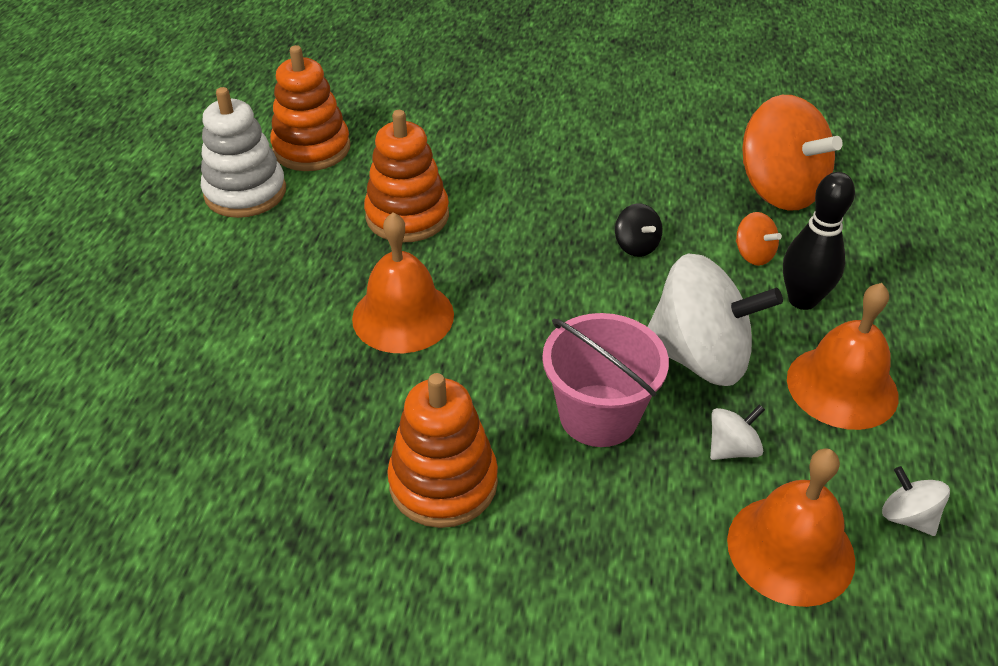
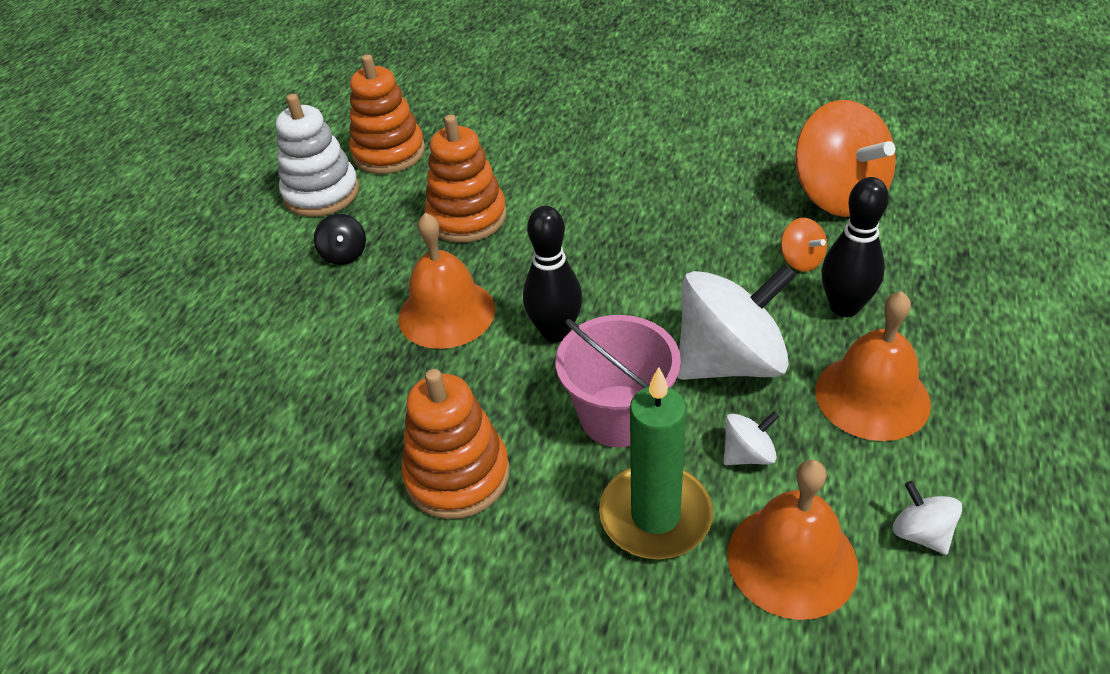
camera: 10 degrees right, 0 degrees up
(520, 333) = (555, 332): none -> black bowling pin
(636, 246) = (683, 250): black spinning top -> black spinning top (344, 254)
(651, 513) = (655, 515): none -> green candle
(700, 357) = (730, 361): white spinning top -> white spinning top turned 45 degrees counterclockwise

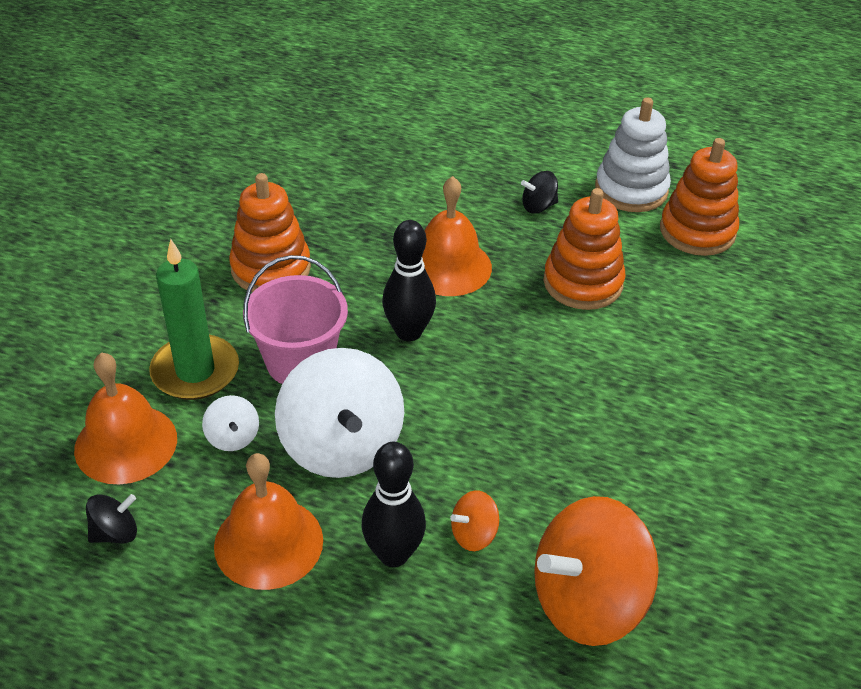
camera: 90 degrees right, 0 degrees up
(921, 533) = (115, 533): white spinning top -> black spinning top

